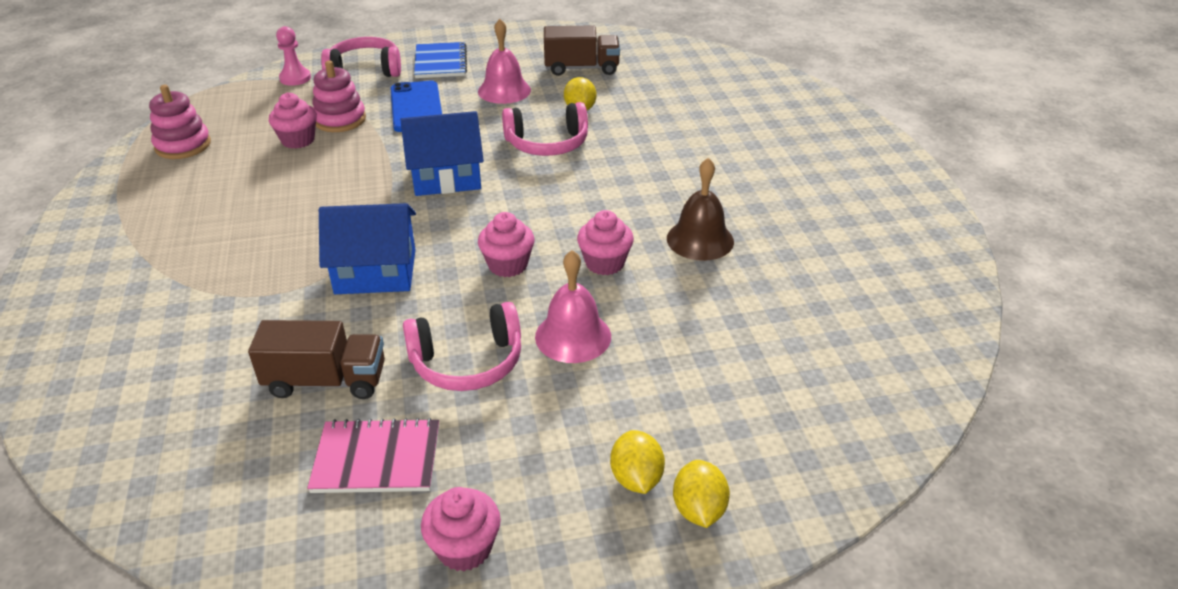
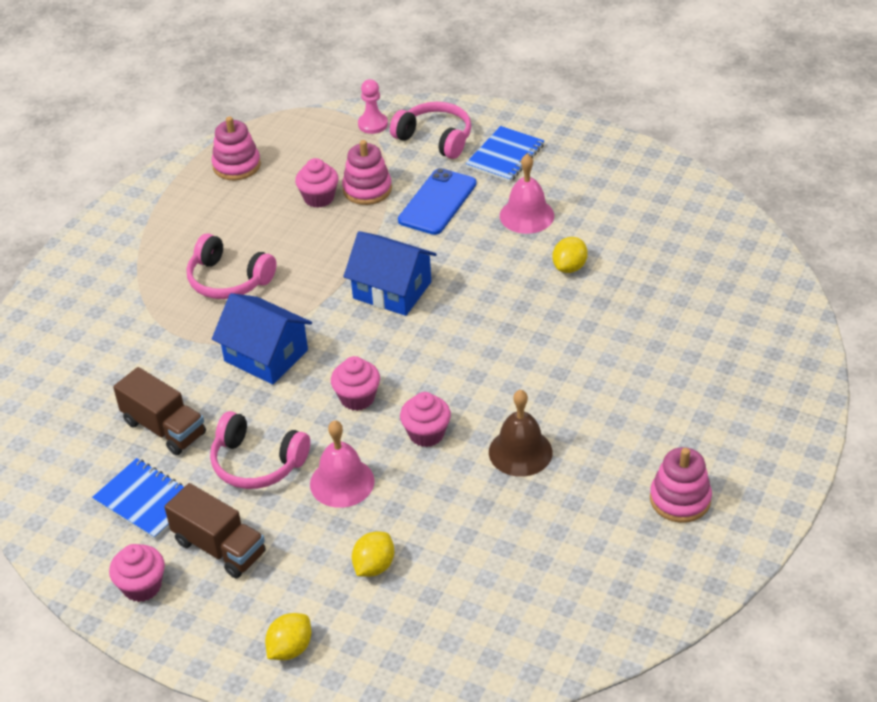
camera: 40 degrees right, 5 degrees up
(377, 459) = (146, 500): pink notebook -> blue notebook
(547, 144) = (502, 294): pink headphones -> pink headphones (228, 280)
(581, 68) = (621, 218): brown truck -> brown truck (219, 547)
(636, 478) = (276, 606): yellow lemon -> yellow lemon (374, 566)
(858, 215) = (680, 499): none -> pink stacking toy

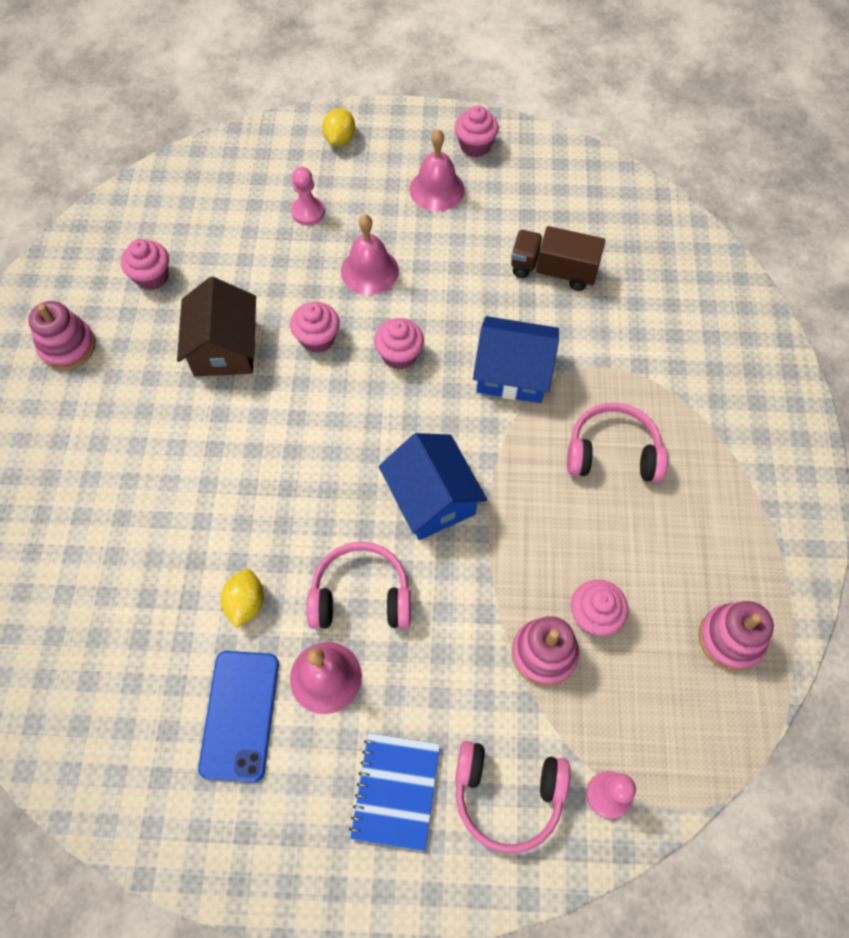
camera: 155 degrees right, 20 degrees up
(146, 500) = (520, 206): blue notebook -> none
(219, 547) = (437, 189): brown truck -> pink bell
(257, 463) = (451, 265): pink headphones -> pink headphones (361, 595)
(374, 566) = (308, 212): yellow lemon -> pink pawn
(392, 290) = (432, 498): blue house -> blue house turned 60 degrees clockwise
(437, 202) = (446, 662): blue phone -> blue phone (240, 715)
(520, 452) = (224, 348): brown bell -> brown house
(573, 545) = (152, 277): none -> pink cupcake

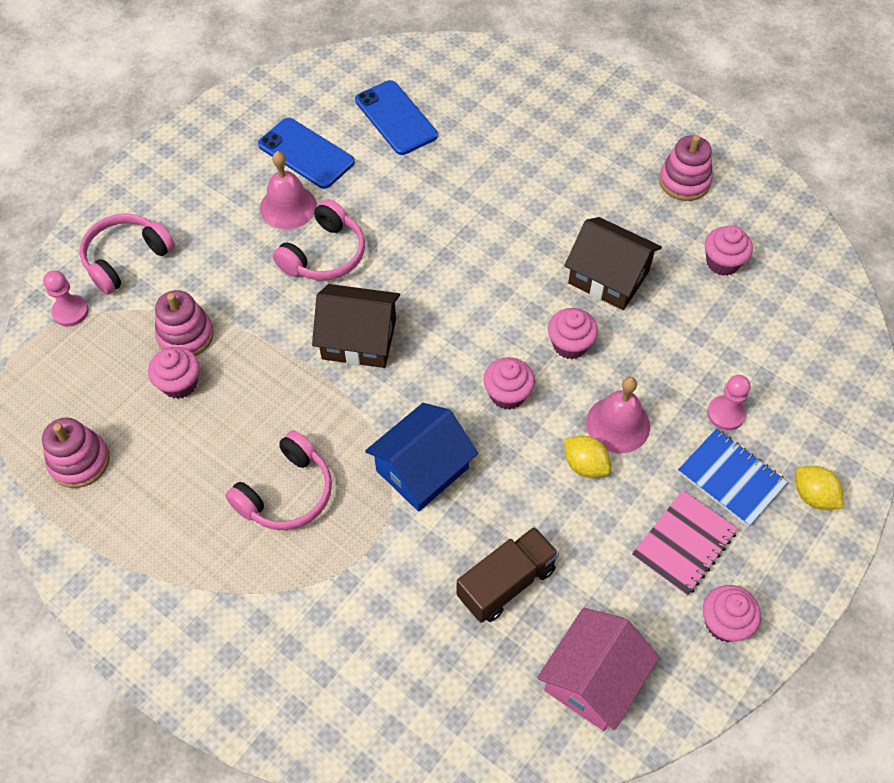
camera: 125 degrees right, 5 degrees down
(128, 655) = (396, 118): none -> blue phone
(246, 603) = (377, 190): yellow lemon -> yellow lemon (585, 465)
(395, 791) = (186, 205): blue notebook -> blue notebook (731, 478)
(432, 498) = (359, 339): blue house -> brown house
(437, 189) = (684, 544): pink bell -> pink notebook
(573, 192) = (593, 679): none -> pink house

